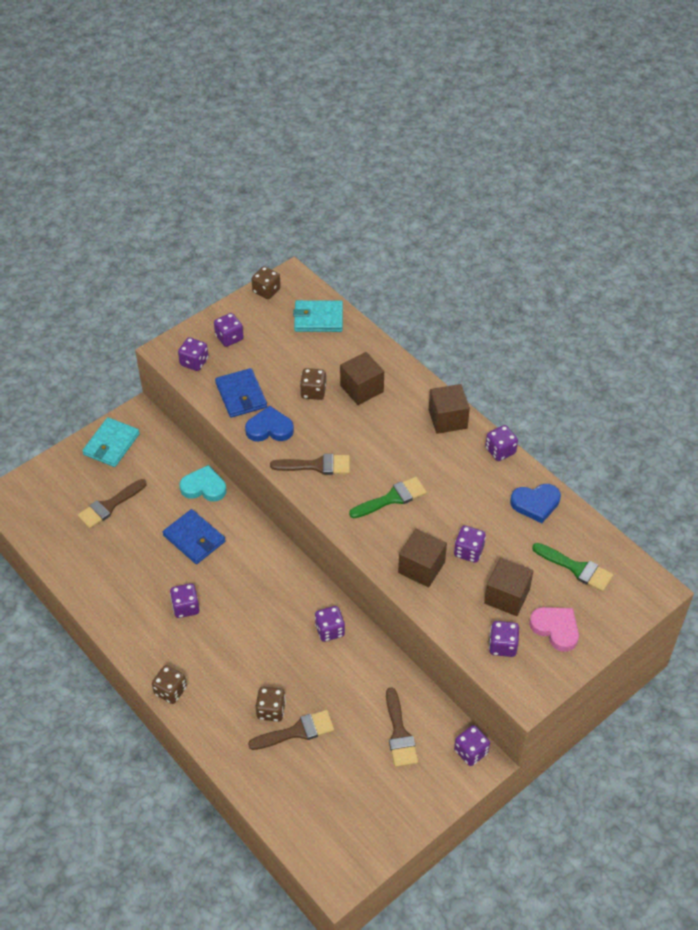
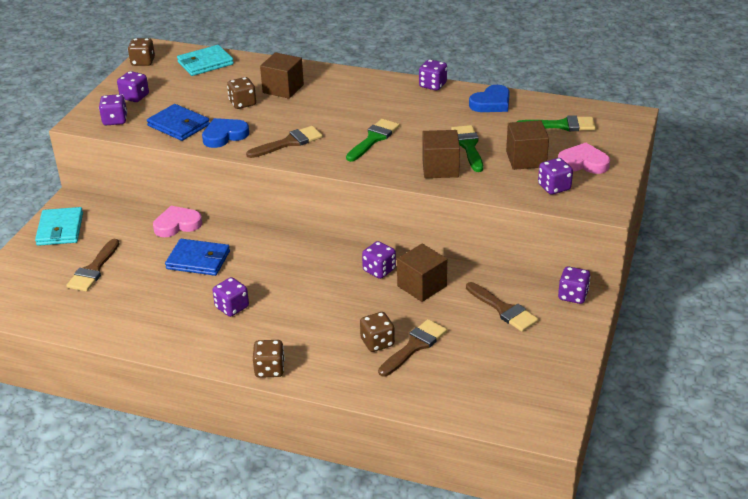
camera: 30 degrees left, 15 degrees down
(204, 487) = (177, 225): turquoise heart -> pink heart
(447, 419) = (372, 82): brown cube -> brown cube (422, 286)
(468, 551) = (468, 146): purple dice -> green brush

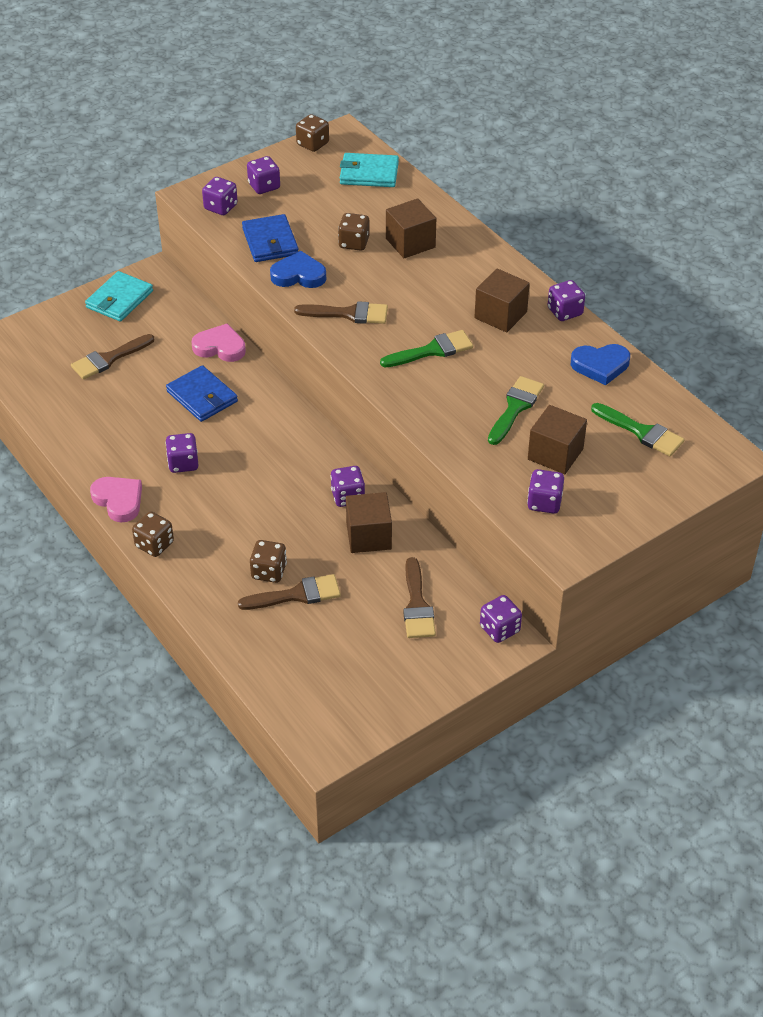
camera: 35 degrees right, 10 degrees up
(440, 168) = (458, 420): brown cube -> brown cube (500, 315)
(583, 163) = (609, 490): pink heart -> pink heart (118, 500)

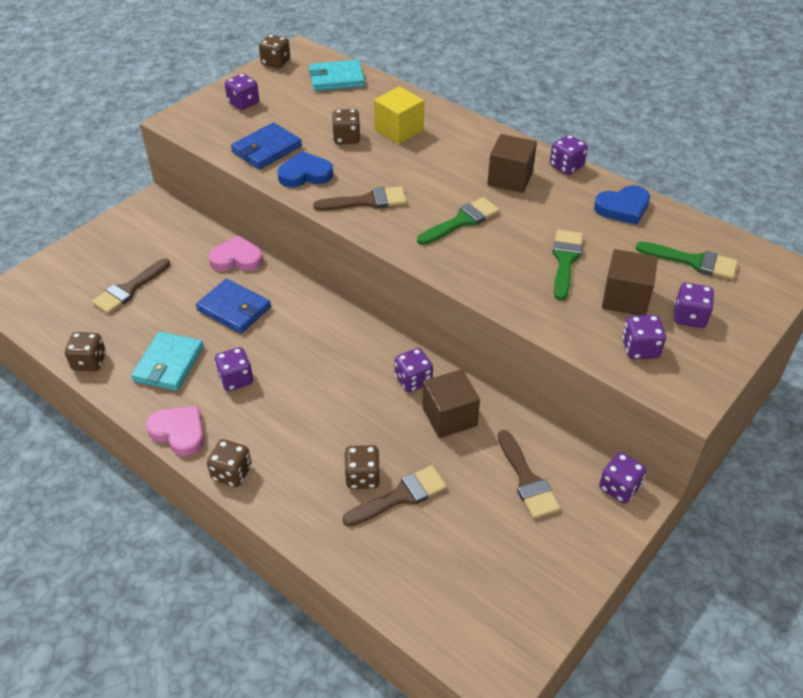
camera: 15 degrees left, 0 degrees up
(55, 421) = (89, 362): none -> brown dice
(119, 299) = (124, 232): turquoise wallet -> turquoise wallet (168, 364)
(221, 207) = (208, 126): purple dice -> purple dice (689, 317)
(270, 241) = (266, 149): blue wallet -> blue wallet turned 75 degrees clockwise
(410, 243) = (399, 130): brown cube -> yellow cube

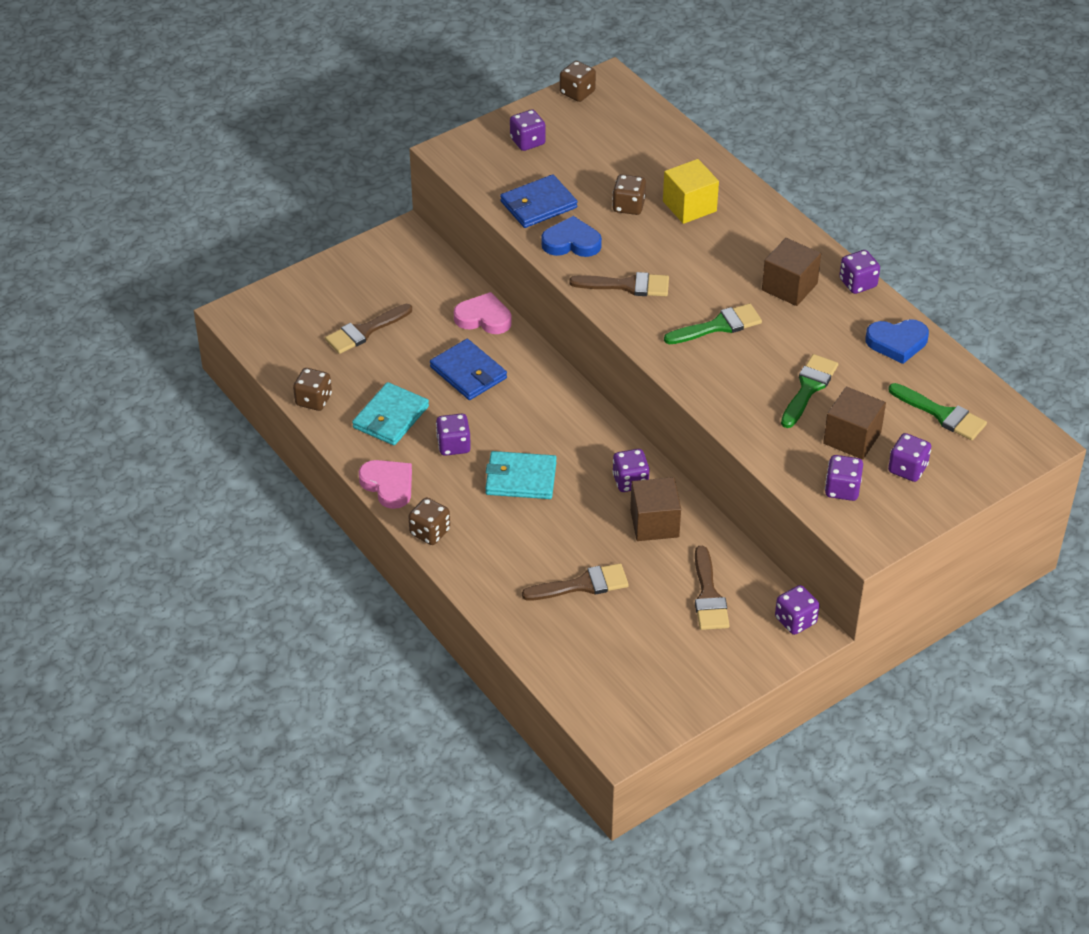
camera: 15 degrees right, 0 degrees up
(336, 79) = (640, 126): turquoise wallet -> turquoise wallet (520, 478)
(362, 477) = (552, 561): brown dice -> none

